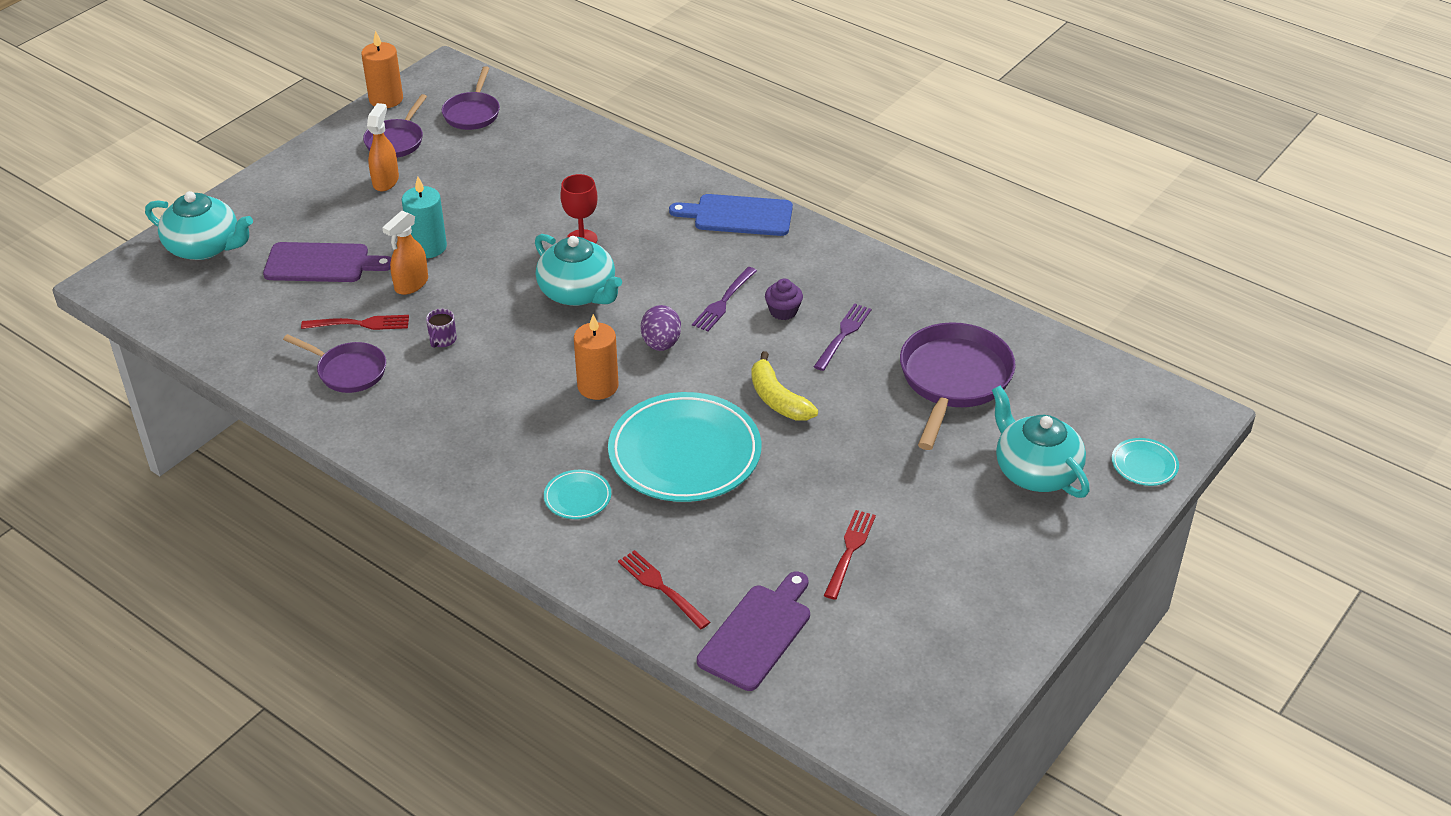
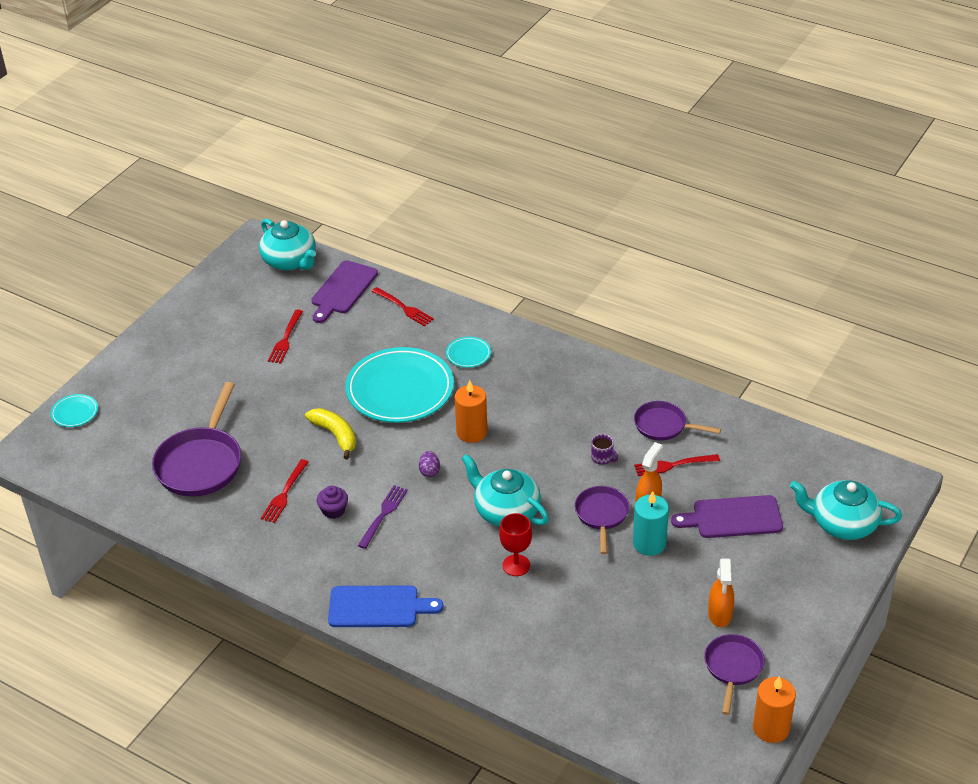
camera: 175 degrees right, 0 degrees up
(442, 340) = (602, 458): purple mug -> purple mug turned 120 degrees clockwise
(472, 113) = (671, 716): purple pan -> purple pan (602, 515)
(661, 344) = (429, 471): purple egg -> purple egg, size x0.67
(843, 335) = (284, 493): purple fork -> red fork
(1035, 471) = (153, 401): turquoise teapot -> turquoise teapot (290, 261)

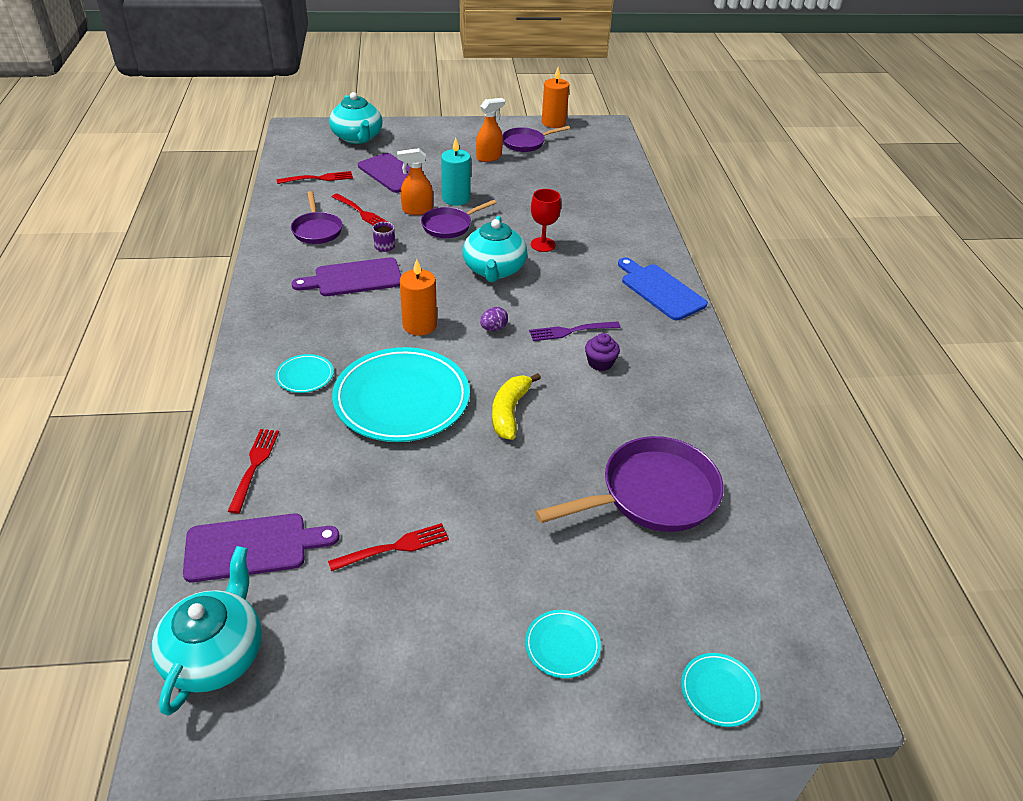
camera: 130 degrees left, 0 degrees up
(161, 372) = (562, 645): none -> turquoise plate
(284, 493) = (618, 405): red fork -> red fork (318, 178)
(567, 421) = (354, 278): none -> purple cutting board

